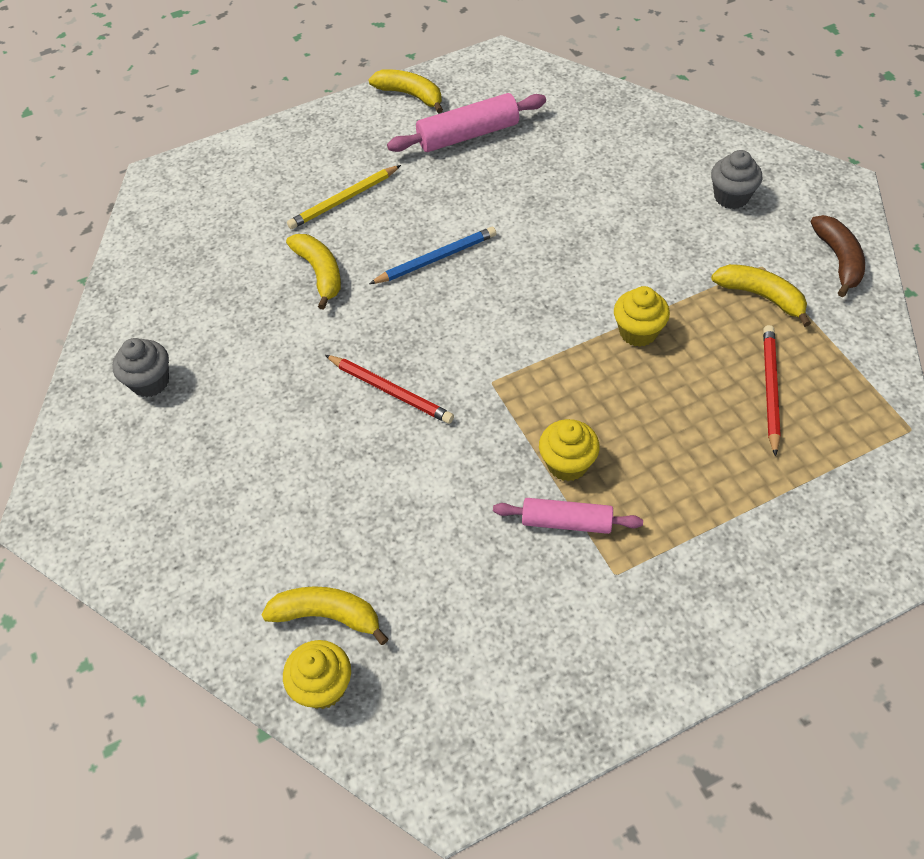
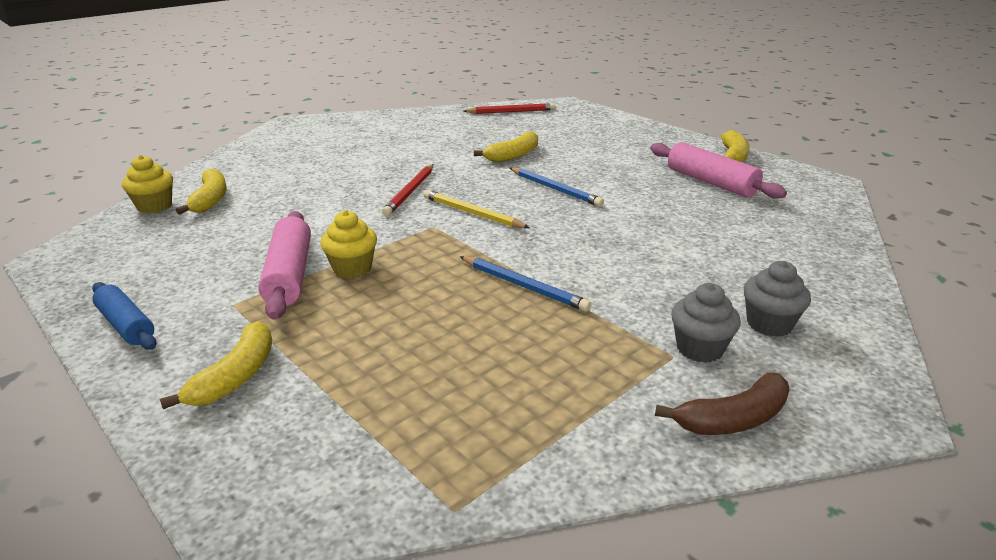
camera: 70 degrees right, 25 degrees down
(150, 382) = (394, 128): grey cupcake -> grey cupcake (699, 348)
(343, 200) = (592, 152): yellow pencil -> yellow pencil (472, 213)
(566, 522) = (289, 275): pink rolling pin -> pink rolling pin, size x1.50
(636, 673) = (126, 325): none -> blue rolling pin
(638, 332) = (523, 286): yellow cupcake -> blue pencil
(761, 296) = (622, 359): yellow banana -> yellow banana (235, 376)
(770, 389) = (480, 376): red pencil -> red pencil (511, 112)

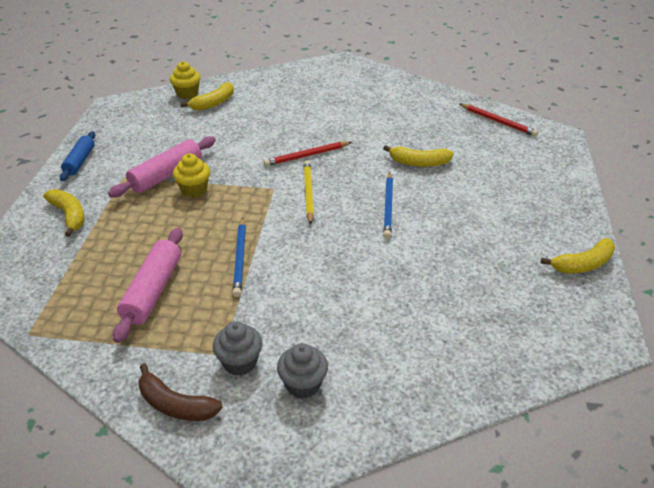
camera: 50 degrees right, 10 degrees up
(235, 376) = (69, 215): yellow banana -> yellow banana turned 105 degrees counterclockwise
(711, 182) = (507, 273): pink rolling pin -> pink rolling pin (153, 291)

